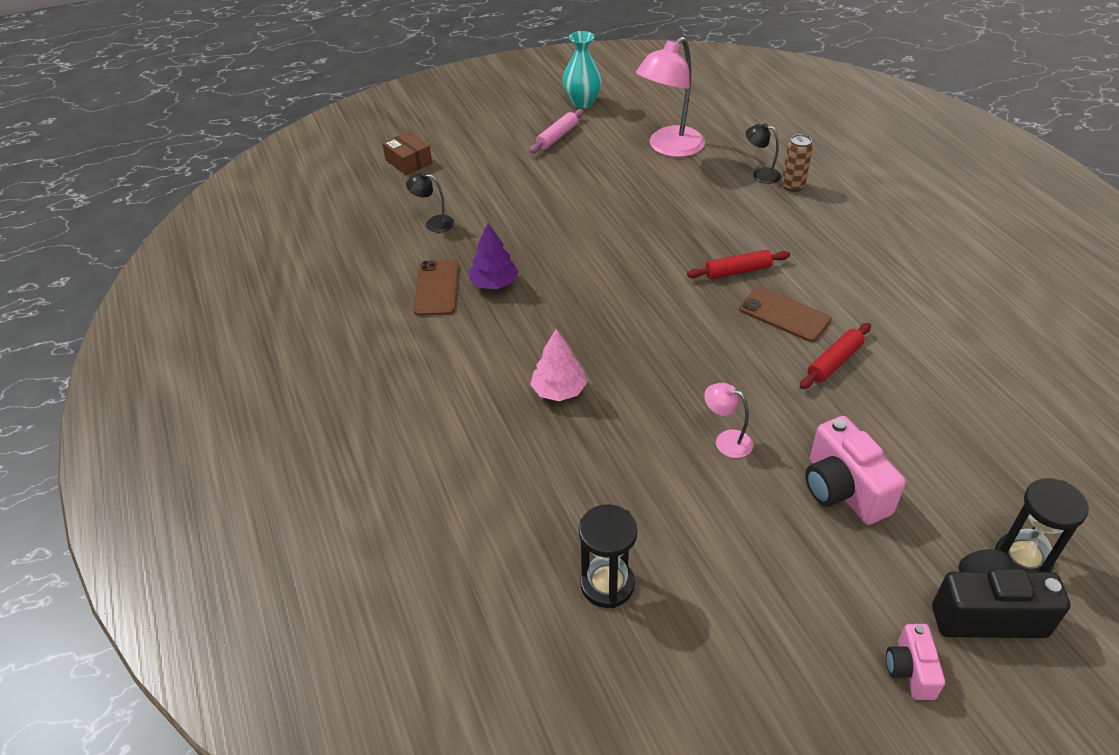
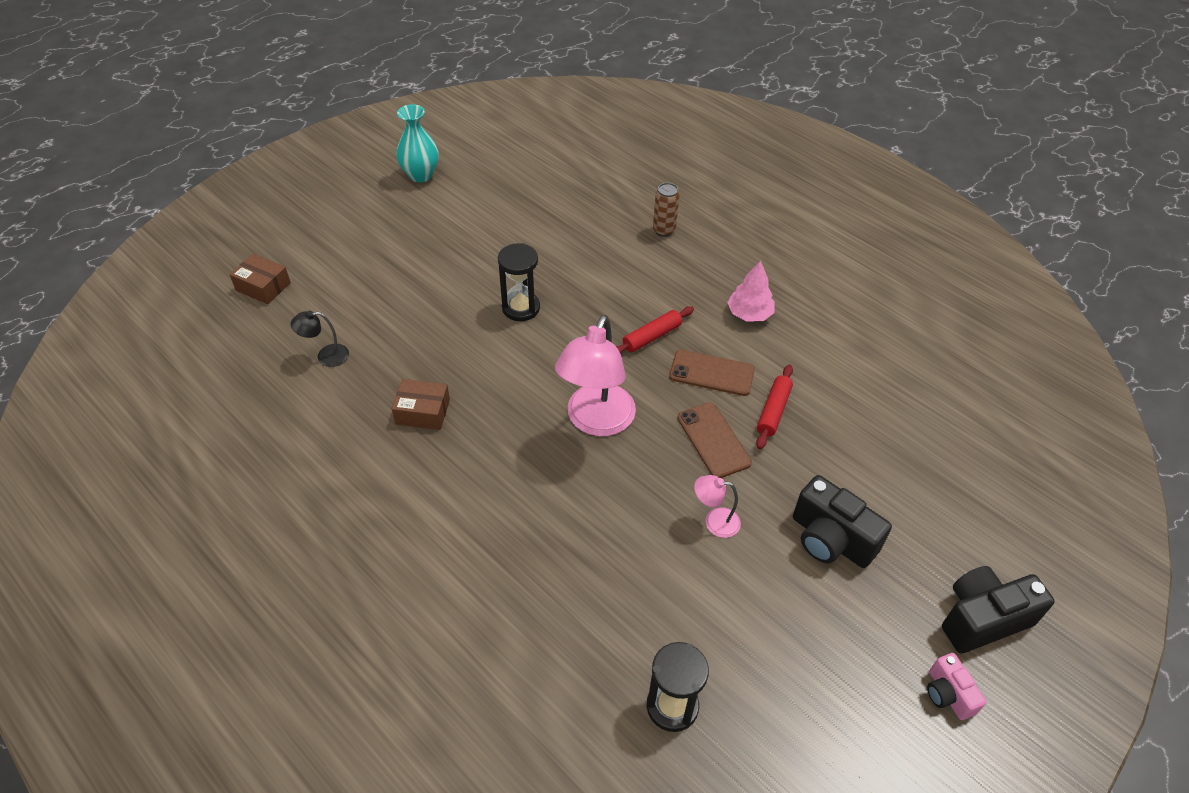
camera: 25 degrees left, 5 degrees up
(437, 288) = (364, 433): brown phone -> brown phone (713, 440)
(494, 283) = (422, 412): purple tree -> brown box
(557, 137) = (412, 222): pink rolling pin -> none
(559, 391) = (540, 515): pink tree -> pink tree (749, 314)
(669, 148) = (531, 211): pink lamp -> pink lamp (596, 421)
(760, 174) = (629, 224): black lamp -> none
(843, 489) = (830, 539): pink camera -> black camera
(1022, 559) = (990, 559): black hourglass -> black hourglass (521, 308)

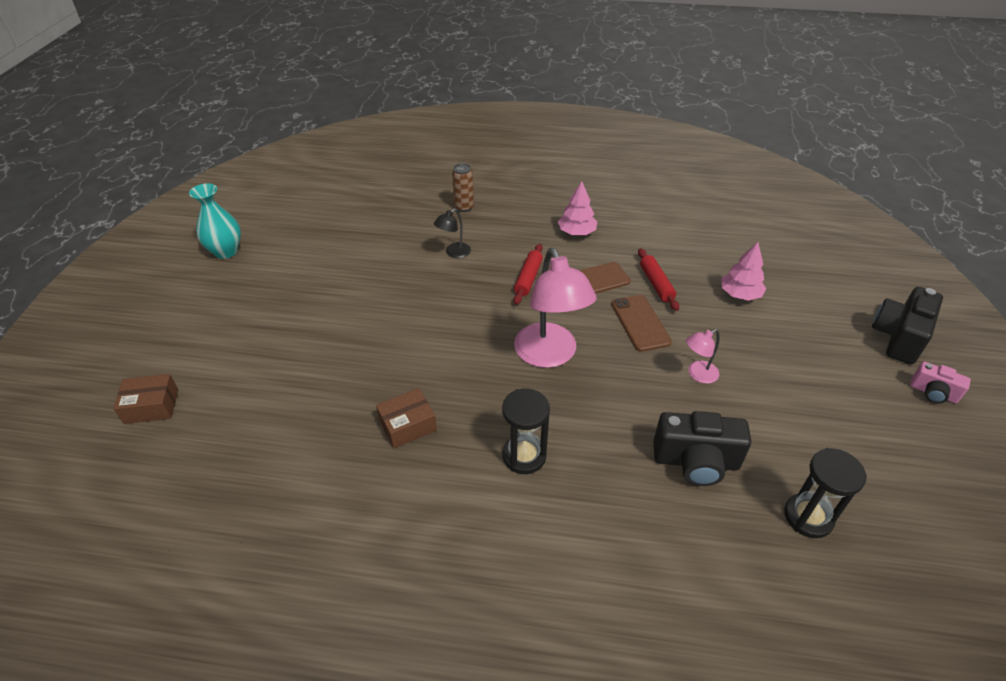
camera: 35 degrees left, 5 degrees down
(326, 356) = (274, 430): black lamp -> black lamp (454, 253)
(521, 308) = (410, 307): black hourglass -> black hourglass (524, 456)
(713, 440) = (640, 323): brown phone -> brown phone turned 45 degrees clockwise
(830, 539) = (774, 342): black camera -> black camera (696, 462)
(852, 471) = (740, 294): none -> pink tree

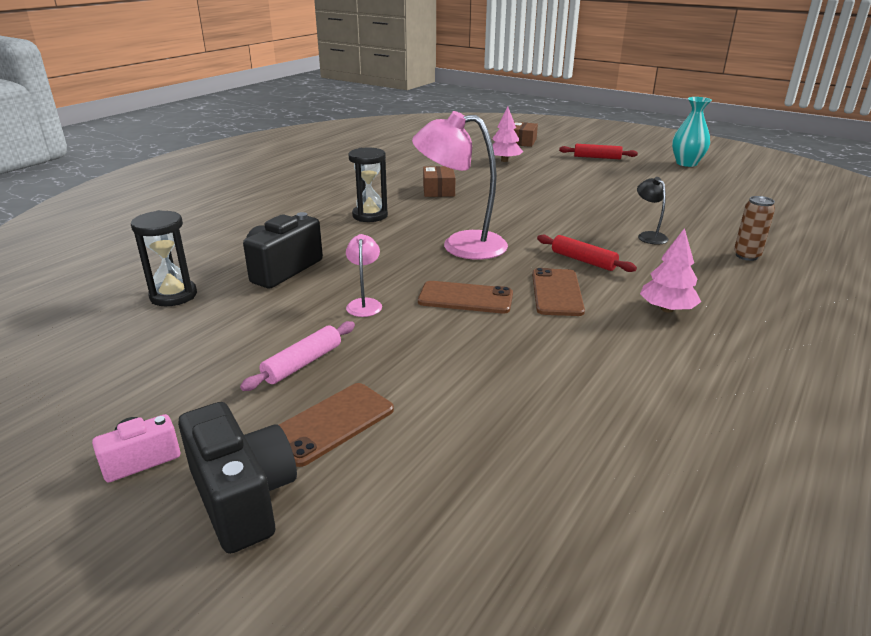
camera: 115 degrees right, 15 degrees down
(656, 284) = (525, 330): red rolling pin -> red rolling pin (597, 157)
(740, 294) = (459, 385): pink tree -> pink tree (504, 160)
(793, 371) = (303, 363): none -> pink rolling pin
(823, 331) = (331, 423): none -> brown phone

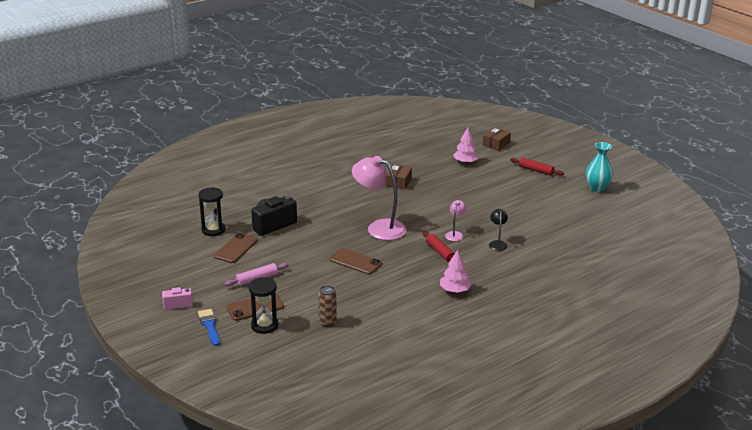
camera: 20 degrees right, 0 degrees up
(243, 497) = (209, 326): black camera -> blue brush
(364, 304) = (302, 254): pink lamp -> pink lamp (455, 234)
(370, 215) = (342, 195): black hourglass -> black hourglass (264, 325)
(557, 292) = (406, 268): brown phone -> brown phone (236, 248)
(746, 256) = (541, 269): brown can -> brown can (327, 322)

